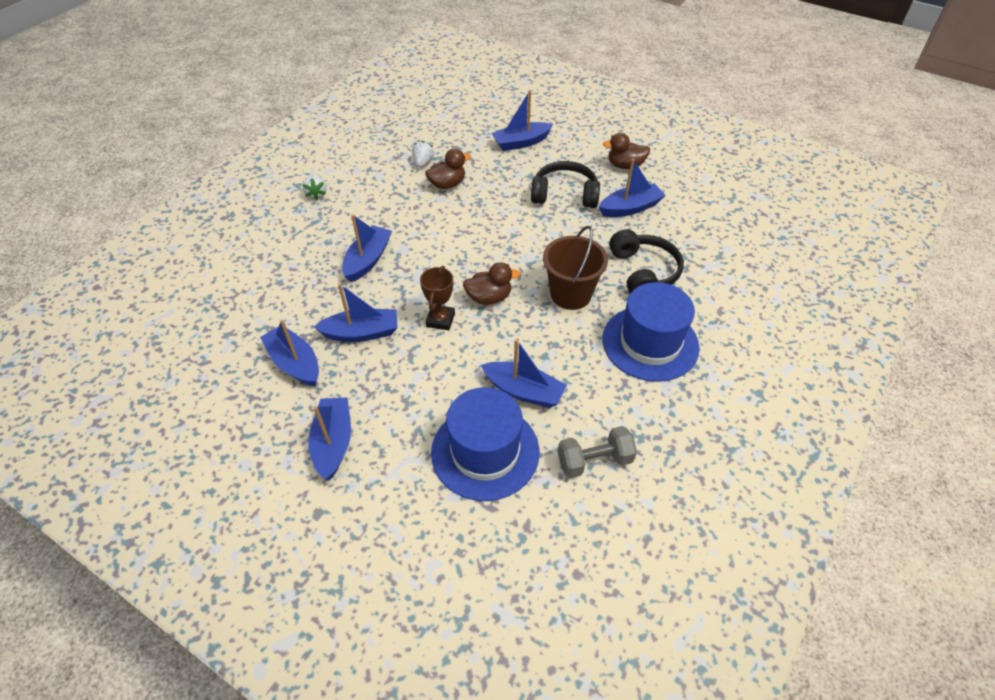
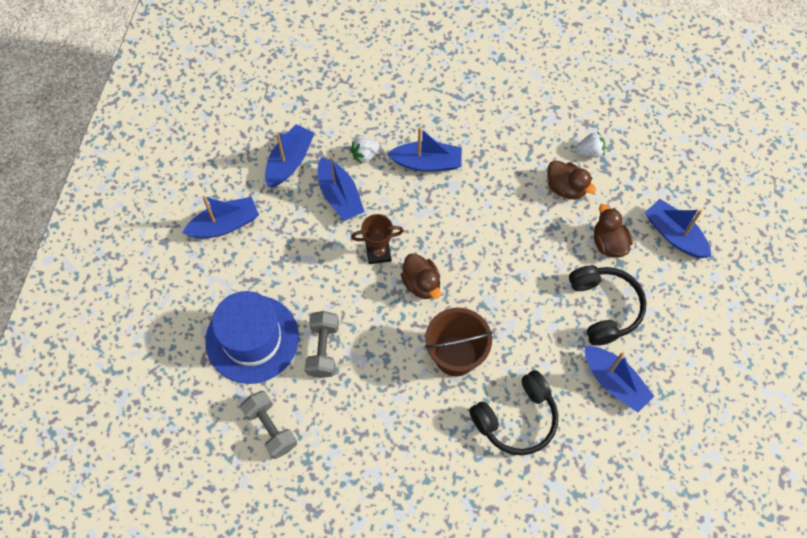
camera: 70 degrees right, 15 degrees up
(316, 194) = (496, 80): white strawberry -> white strawberry (365, 155)
(523, 391) = (323, 349): blue boat -> grey dumbbell
(625, 165) = (689, 358): brown duck -> brown duck (608, 243)
(650, 343) = (420, 446): blue hat -> none

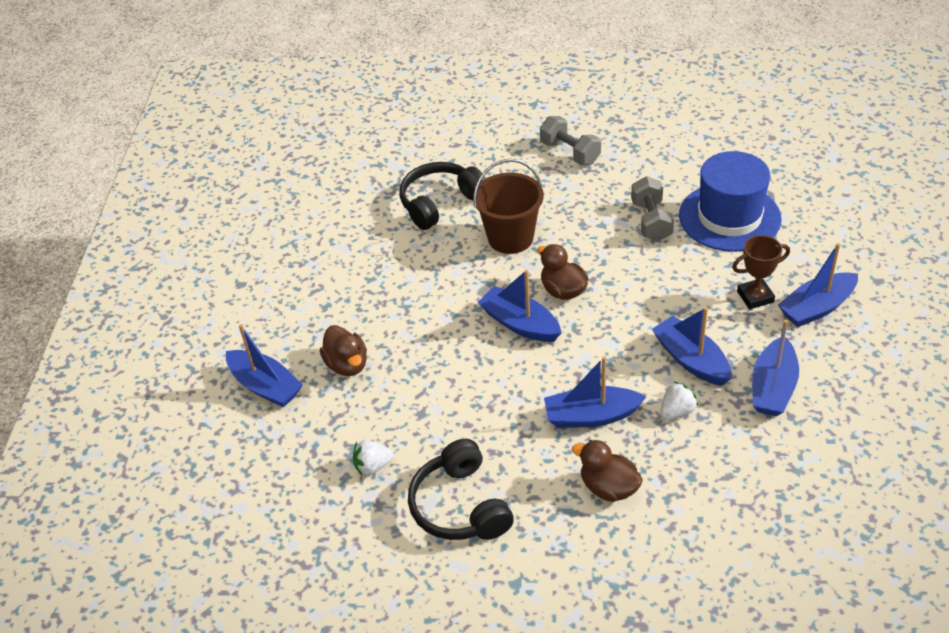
camera: 175 degrees right, 20 degrees down
(270, 428) = (678, 160): grey dumbbell -> grey dumbbell (570, 153)
(378, 252) = (622, 311): brown trophy -> brown trophy (755, 297)
(566, 188) = (403, 416): brown duck -> brown duck (608, 487)
(604, 307) = (352, 302): black headphones -> black headphones (460, 506)
(614, 382) = (342, 244): blue boat -> blue boat (520, 324)

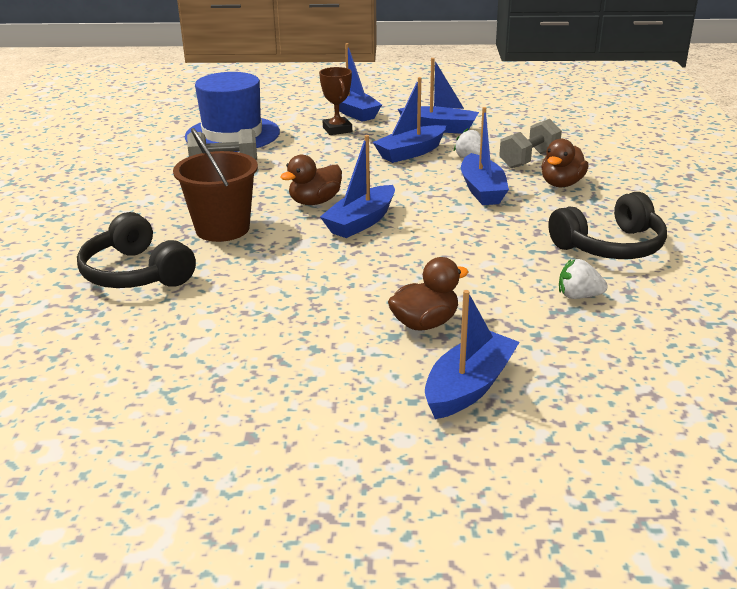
camera: 95 degrees left, 15 degrees down
(373, 466) = (578, 296): white strawberry -> white strawberry turned 120 degrees clockwise
(570, 153) = (89, 199): grey dumbbell -> grey dumbbell (529, 159)

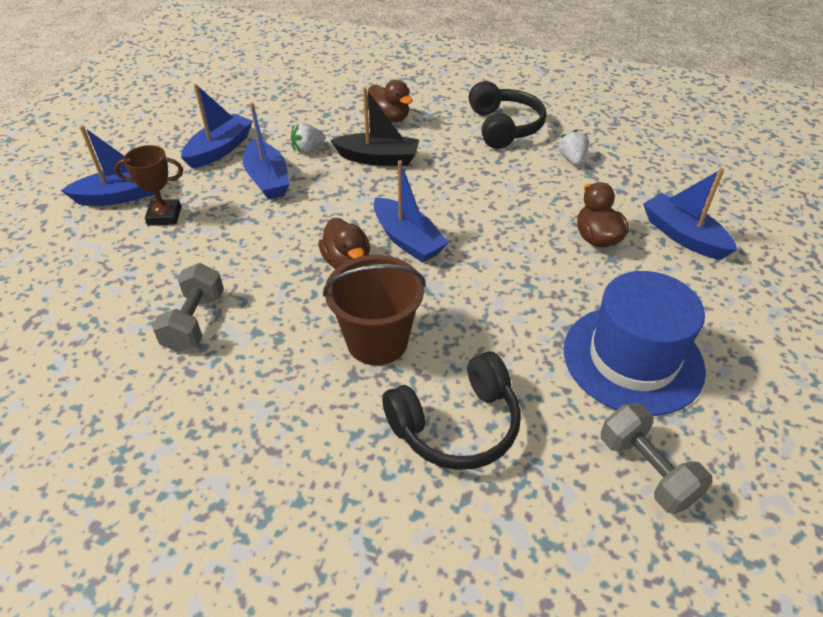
camera: 75 degrees left, 15 degrees up
(232, 134) = (104, 304): blue hat -> blue hat (632, 359)
(482, 190) = (378, 158): blue boat -> black boat
(529, 159) = (331, 120): grey dumbbell -> grey dumbbell (646, 470)
(578, 296) = (572, 160): white strawberry -> white strawberry turned 150 degrees clockwise

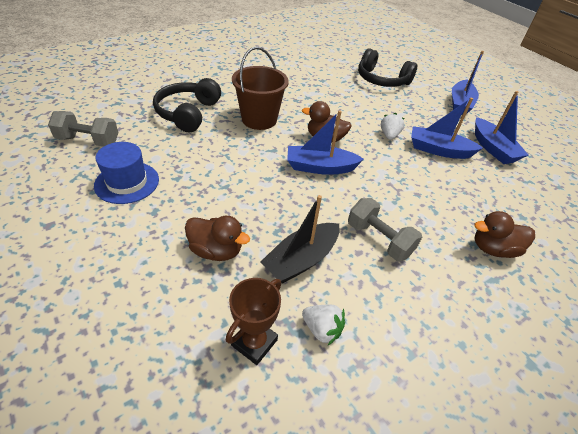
camera: 125 degrees right, 0 degrees up
(164, 216) = (427, 108): brown trophy -> brown trophy (254, 342)
(195, 322) = (333, 88): grey dumbbell -> grey dumbbell (379, 239)
(308, 149) = (468, 182): white strawberry -> white strawberry (389, 135)
(378, 158) = (428, 206): black boat -> black boat (301, 260)
(504, 127) = (423, 322): black headphones -> black headphones (382, 80)
(632, 359) = (127, 182): blue hat -> blue hat, size x0.64
(683, 236) = (149, 308): blue boat -> none

